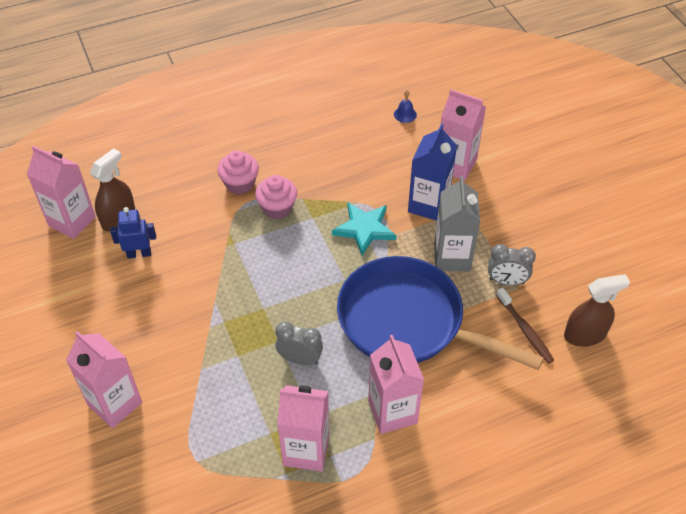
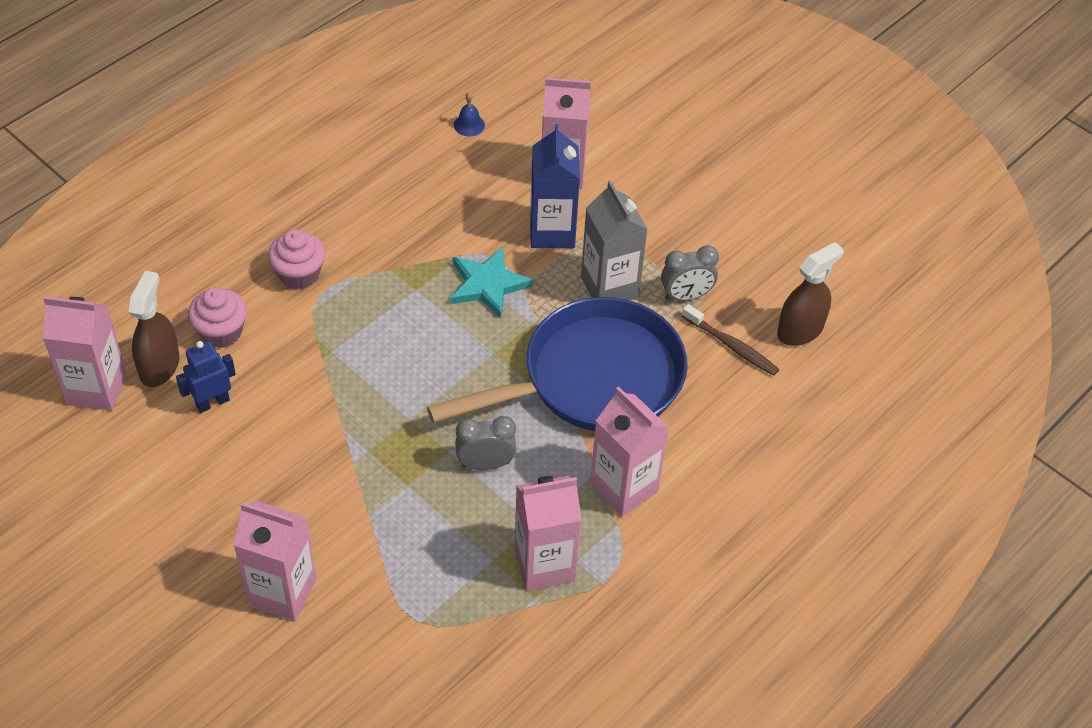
camera: 25 degrees left, 0 degrees up
(277, 208) = (364, 291): pink cupcake -> pink cupcake (221, 332)
(408, 321) = (593, 379): blue pan -> blue pan turned 150 degrees clockwise

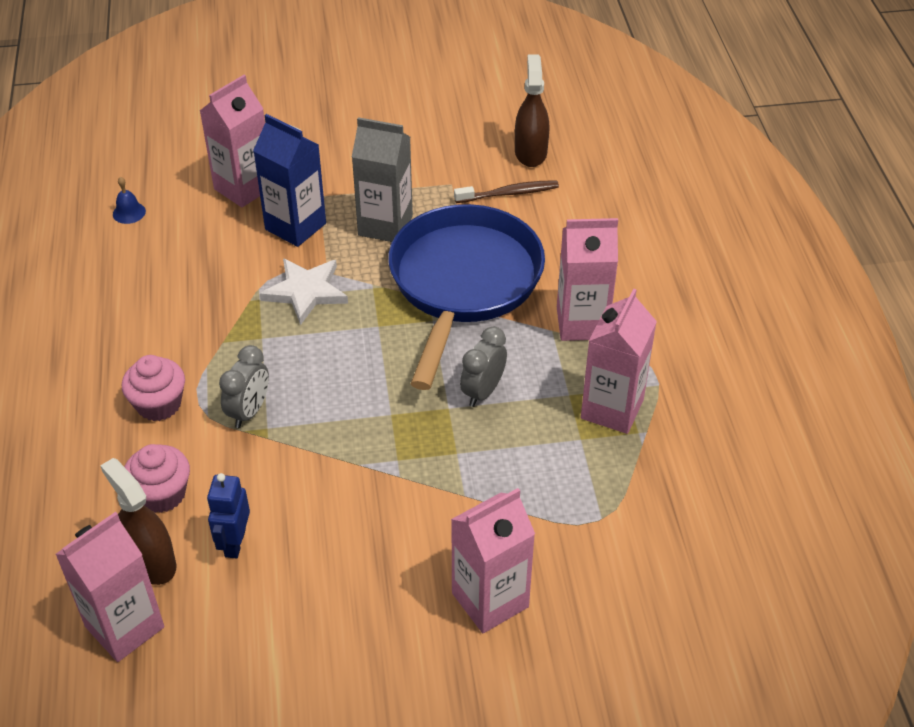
camera: 50 degrees left, 5 degrees down
(487, 284) = (305, 292): turquoise star -> white star
(686, 296) = (438, 190): grey clock -> grey clock (249, 411)

